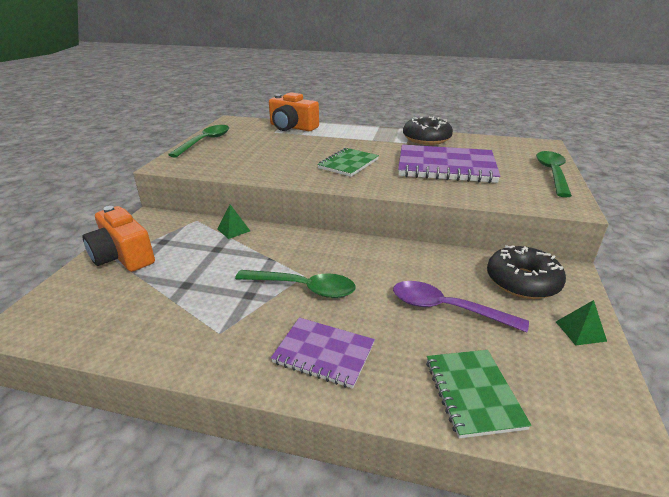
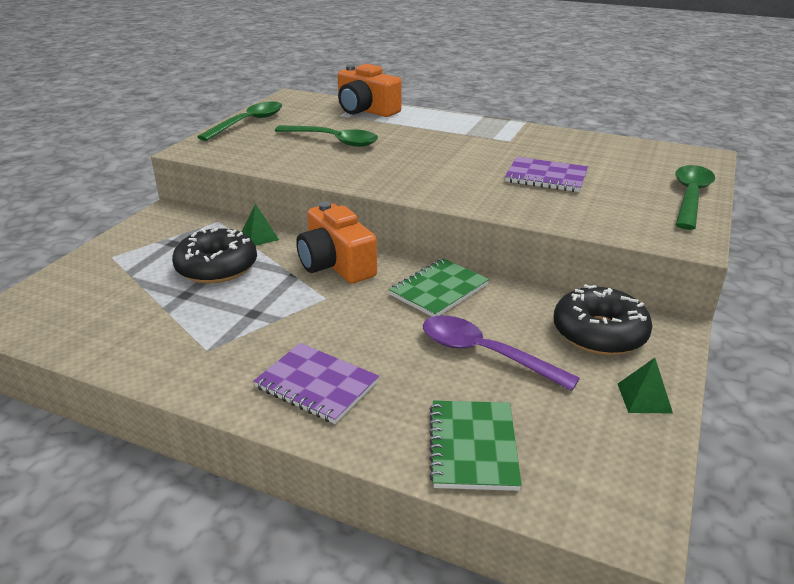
camera: 10 degrees right, 0 degrees up
(123, 256) = (123, 255): orange camera -> orange camera (335, 264)
(303, 288) = (319, 312): green spoon -> green spoon (333, 141)
(348, 164) = (417, 164): green notebook -> green notebook (439, 290)
(426, 139) = (540, 137): black donut -> black donut (217, 267)
(446, 167) = (546, 177): purple notebook -> purple notebook, size x0.59

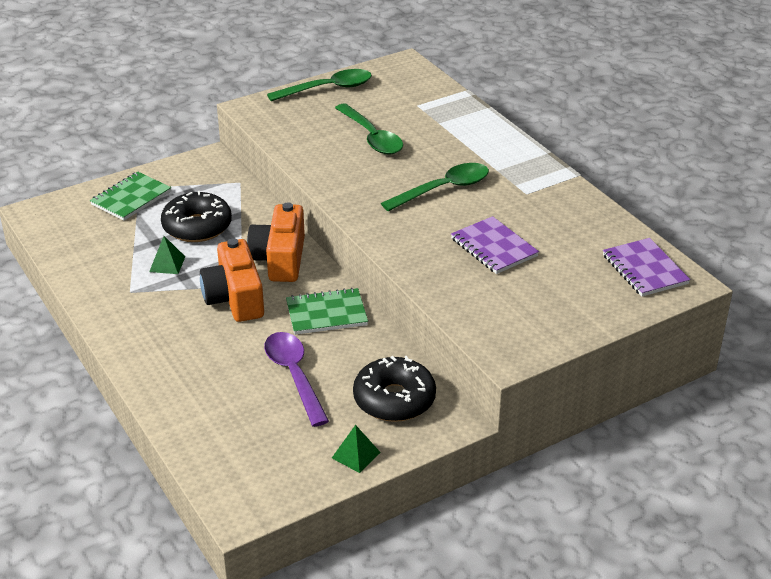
camera: 35 degrees right, 5 degrees up
(259, 237) = (253, 210): green pyramid -> green pyramid (167, 264)
(316, 385) = (167, 346): purple notebook -> purple notebook (644, 269)
(366, 110) = (447, 106): orange camera -> orange camera (235, 298)
(473, 447) = (210, 428): green notebook -> green notebook (131, 198)
(690, 197) = (586, 318): green spoon -> green spoon (443, 189)

